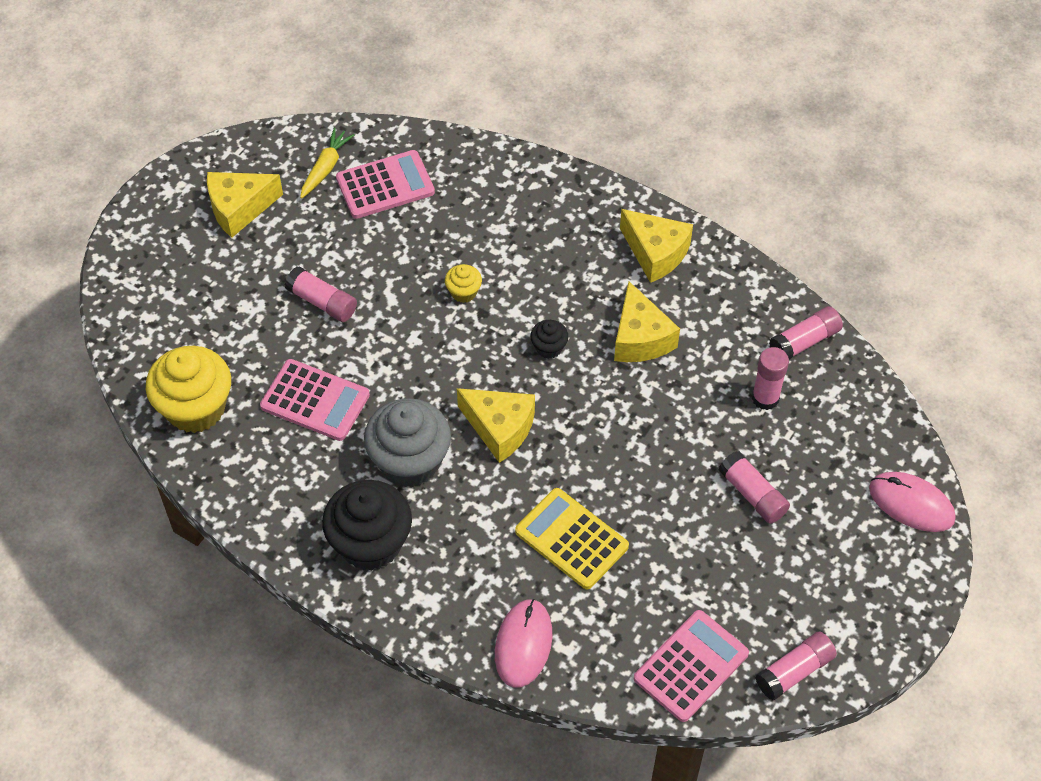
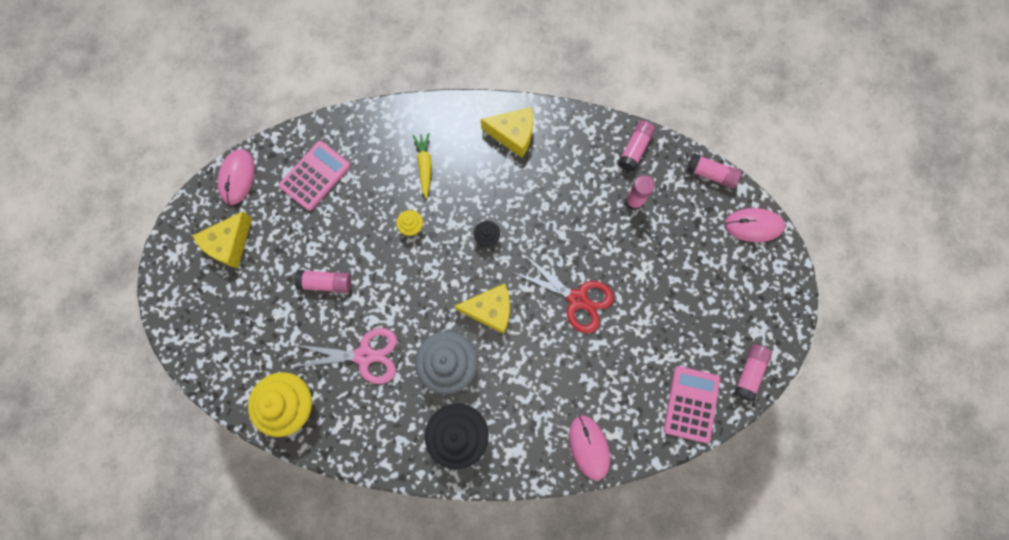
camera: 30 degrees left, 20 degrees up
(295, 145) = (237, 177): none -> pink mouse
(315, 401) = (364, 355): pink calculator -> pink scissors
(325, 168) = (268, 183): yellow carrot -> yellow carrot (424, 166)
(571, 539) = (576, 361): yellow calculator -> none
(618, 471) = (577, 299): none -> red scissors
(640, 338) = (538, 200): yellow cheese -> none
(752, 494) = (662, 270): pink glue stick -> pink glue stick (710, 174)

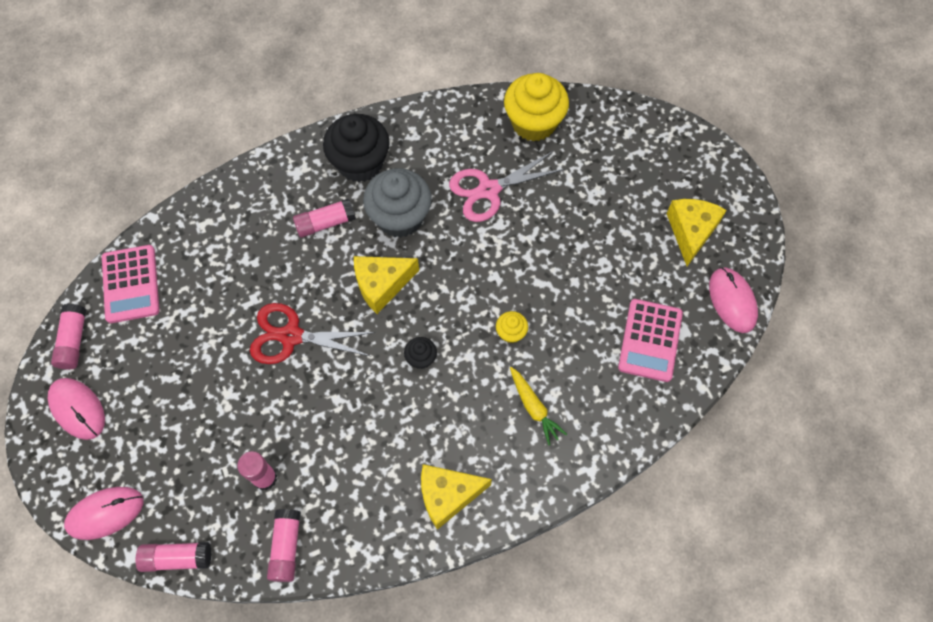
camera: 155 degrees right, 10 degrees down
(326, 283) = (567, 238): pink glue stick -> pink glue stick (325, 223)
(589, 447) = (226, 203): pink mouse -> pink mouse (77, 409)

